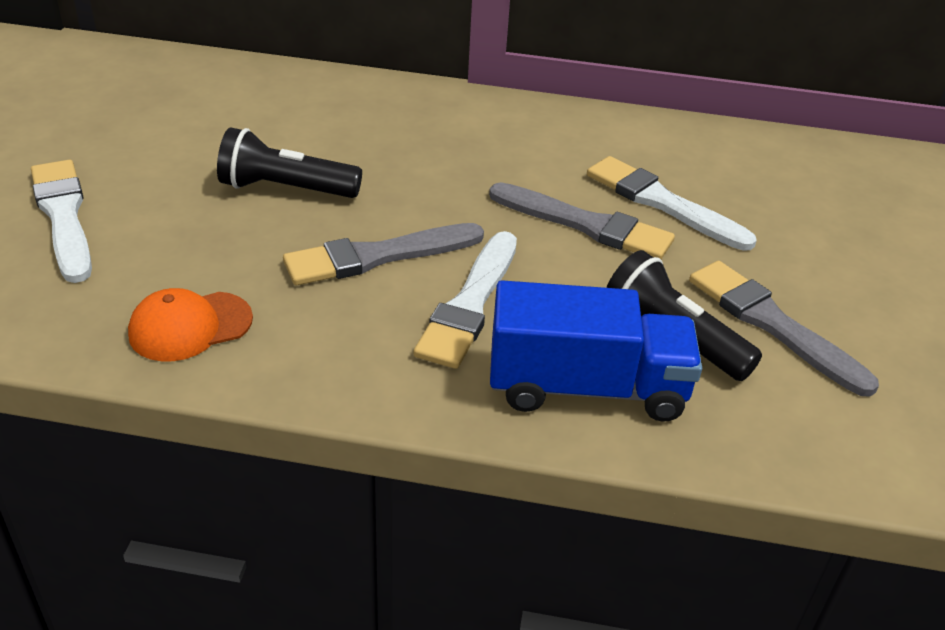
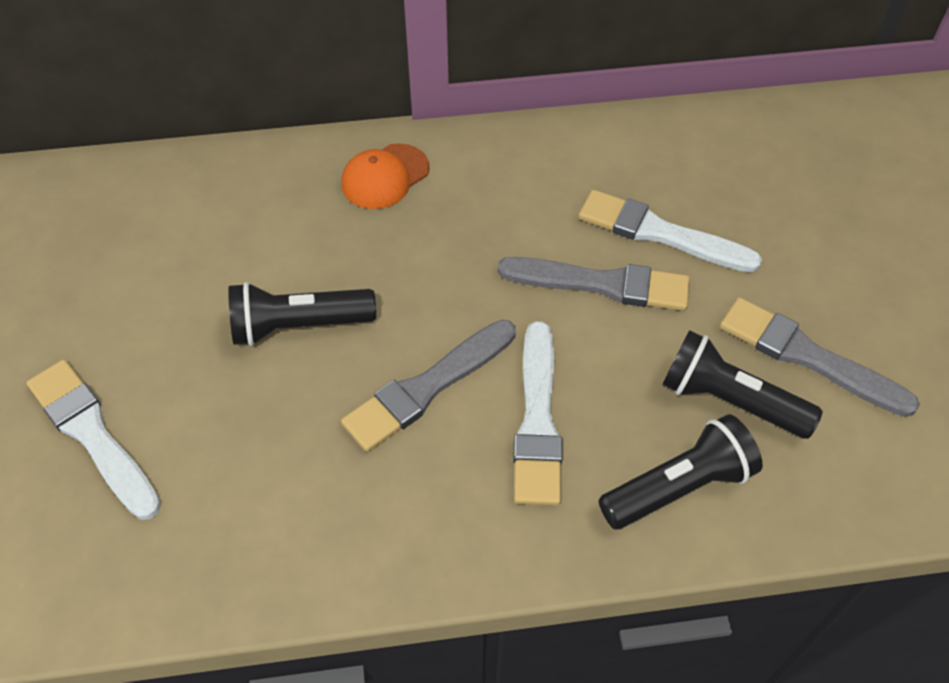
camera: 15 degrees left, 15 degrees up
(190, 326) = (291, 536): orange cap -> orange cap (385, 177)
(586, 387) = (678, 486): blue truck -> black flashlight

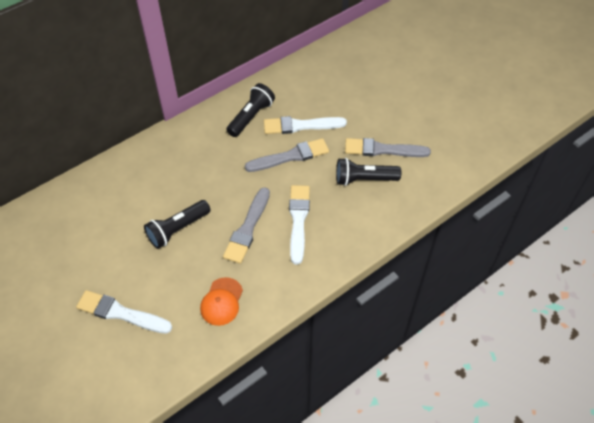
camera: 30 degrees left, 0 degrees up
(385, 177) = (171, 151): orange cap -> orange cap (221, 301)
(537, 420) = (298, 220): white brush -> white brush turned 150 degrees counterclockwise
(678, 486) = (364, 219): black flashlight -> black flashlight (251, 117)

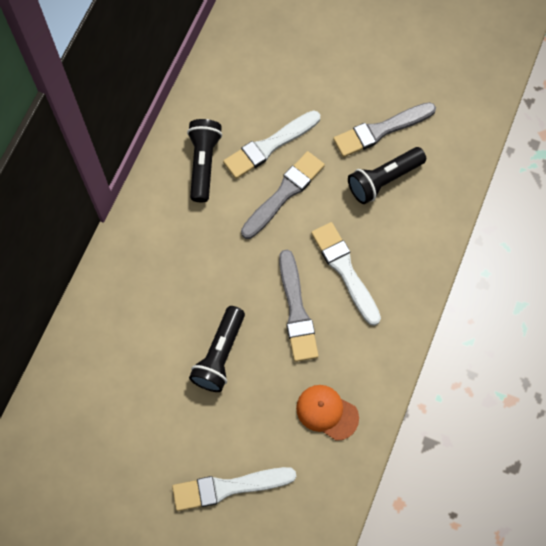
camera: 30 degrees left, 15 degrees up
(221, 301) = (327, 412): orange cap -> orange cap turned 135 degrees clockwise

